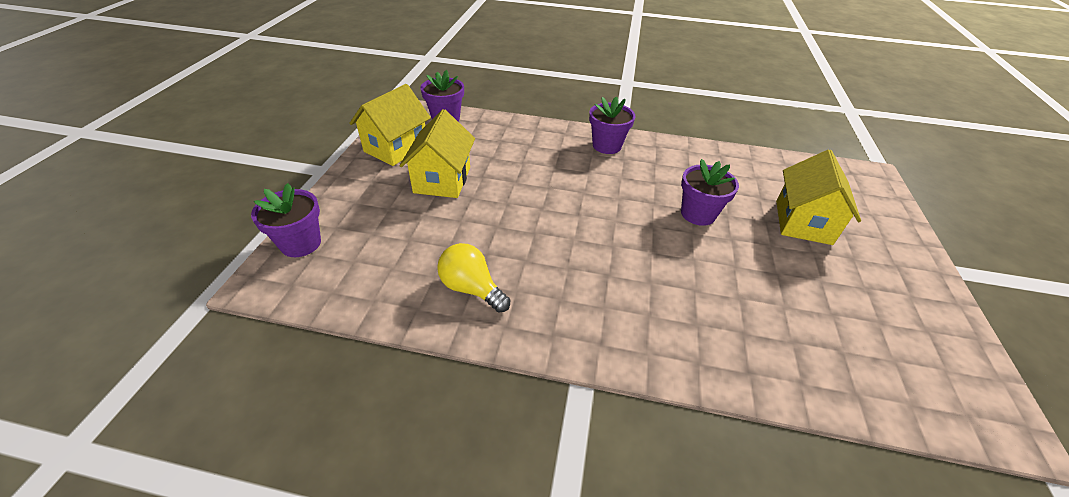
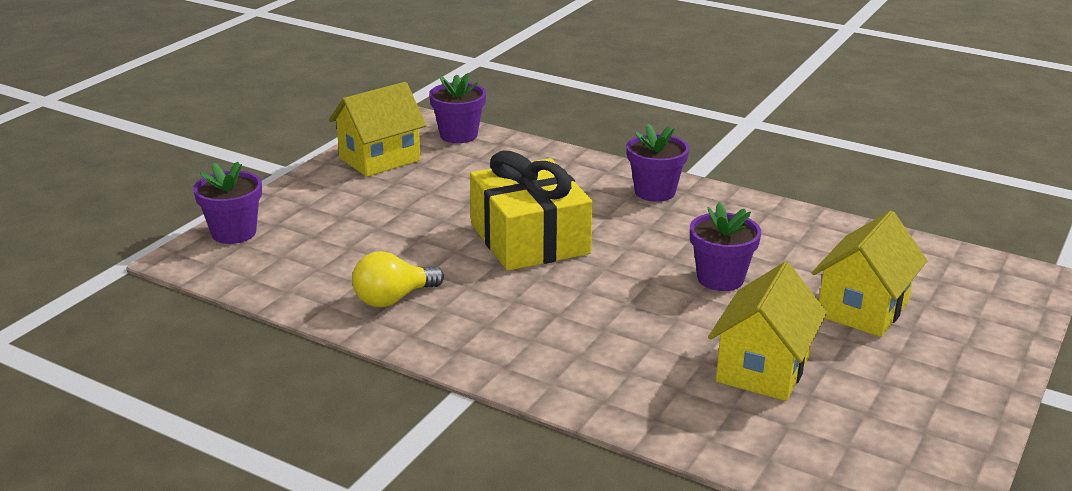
camera: 20 degrees right, 15 degrees down
(442, 180) = (417, 198): yellow house -> yellow house (763, 369)
(471, 288) = (393, 299): yellow light bulb -> yellow light bulb turned 90 degrees counterclockwise
(546, 203) = (529, 239): none -> yellow gift

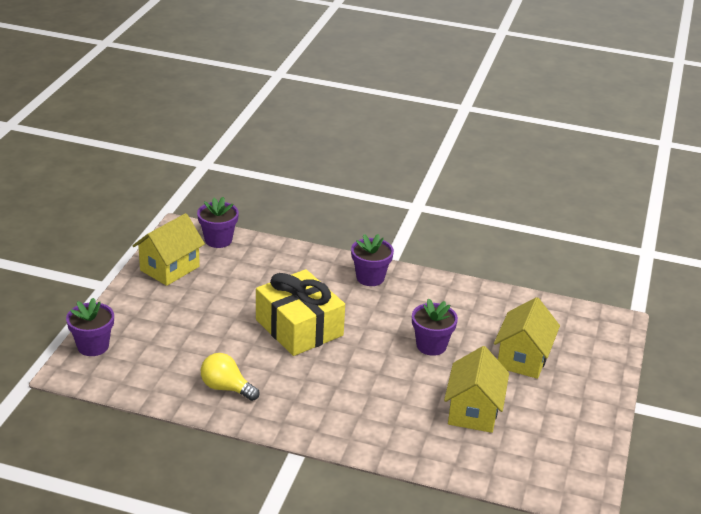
camera: 15 degrees left, 5 degrees up
(393, 299) = (226, 388): yellow light bulb -> yellow light bulb turned 75 degrees clockwise

